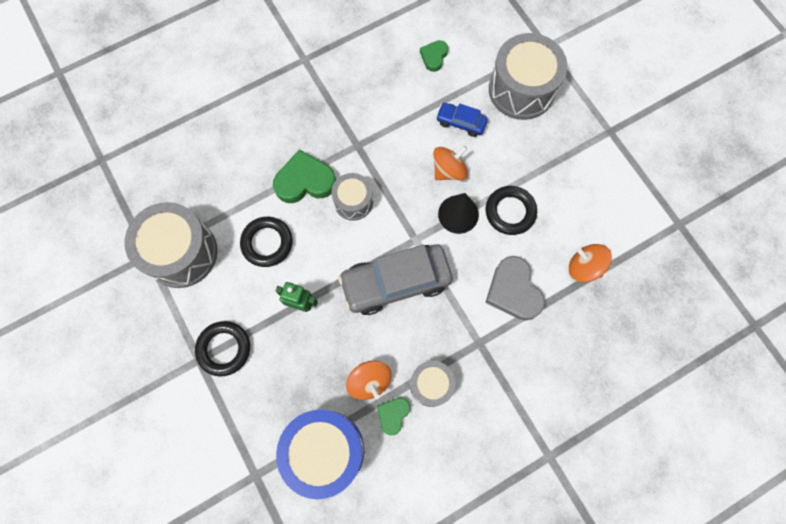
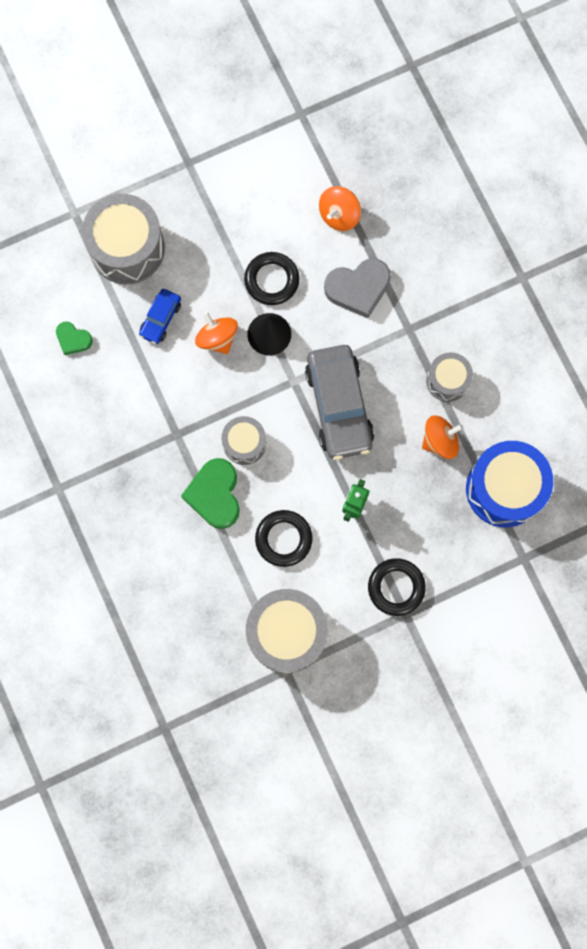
camera: 85 degrees left, 5 degrees up
(393, 415) = (474, 420): green heart -> none

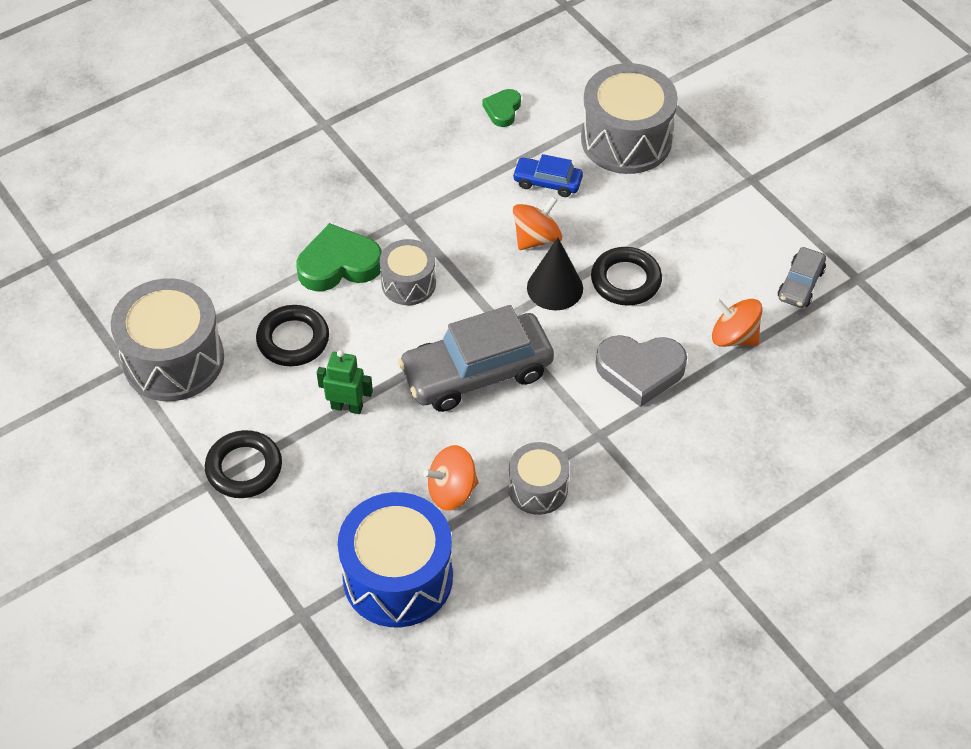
camera: 80 degrees right, 25 degrees down
(299, 155) = (800, 284): none -> grey car
(358, 288) = (640, 371): grey heart -> grey heart turned 60 degrees counterclockwise
(440, 441) = (452, 491): orange spinning top -> orange spinning top turned 105 degrees clockwise

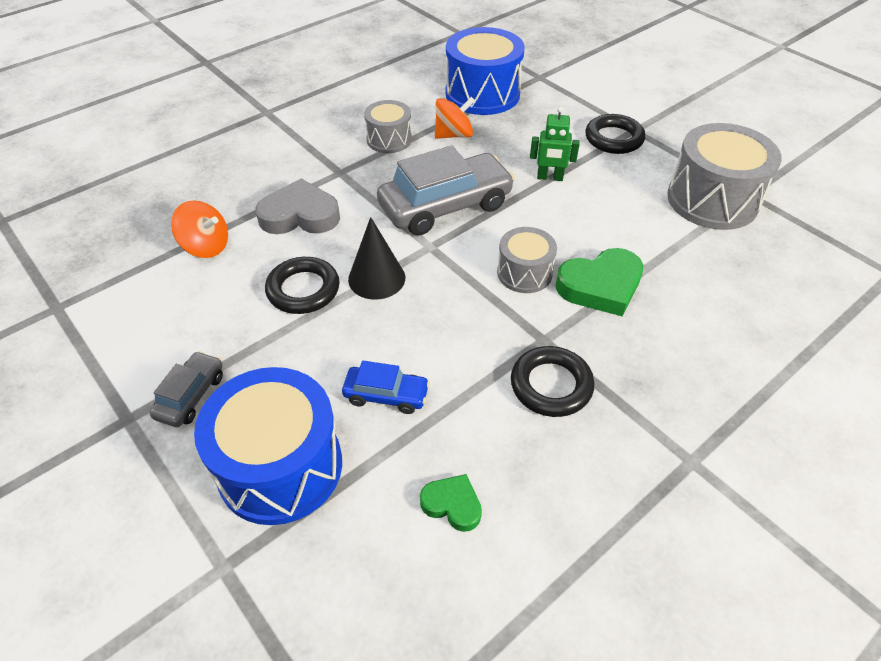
camera: 175 degrees right, 5 degrees down
(293, 340) = (616, 220): black ring -> black ring (551, 385)
(502, 110) = (452, 504): green heart -> green heart turned 75 degrees counterclockwise
(536, 238) = (397, 326): orange spinning top -> none
(626, 140) = (280, 466): grey drum -> blue drum
(800, 284) = (120, 297): grey car -> grey car (191, 396)

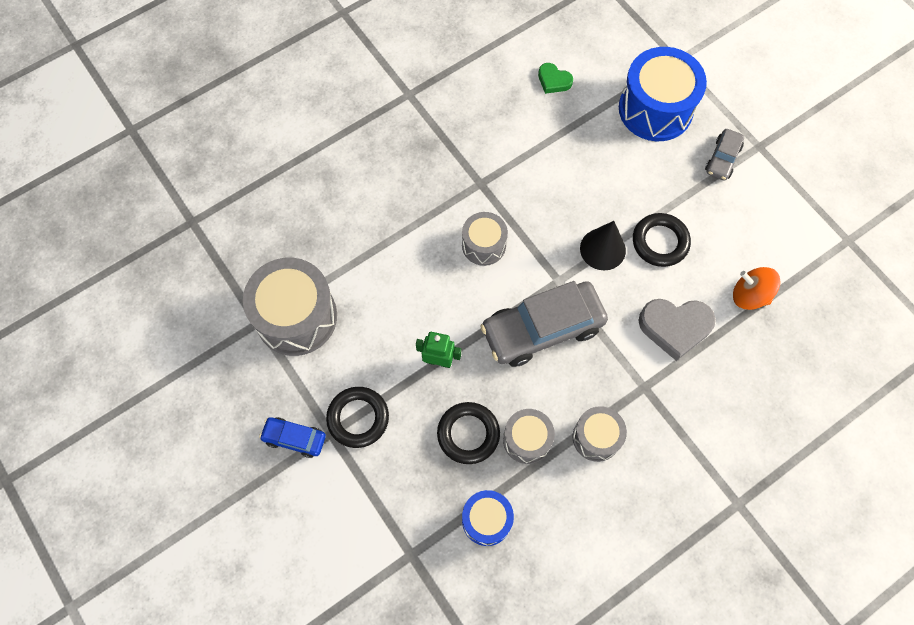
camera: 175 degrees left, 20 degrees up
(386, 395) = (592, 149): blue car -> blue car (294, 438)
(453, 135) = (527, 440): orange spinning top -> grey drum
(482, 94) = (486, 520): blue drum -> blue drum, size x0.56
(551, 385) = (482, 148): black ring -> black ring (468, 434)
(600, 286) = (426, 227): green heart -> none

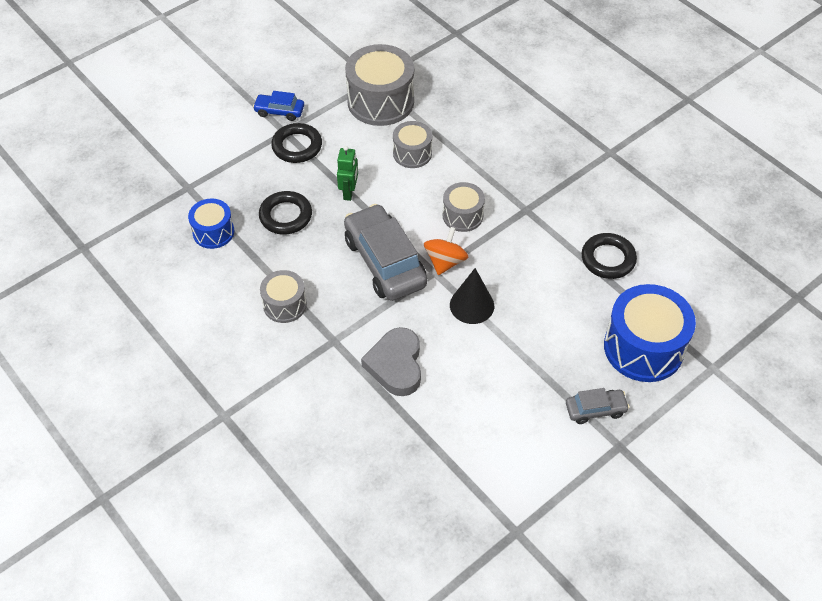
camera: 85 degrees right, 15 degrees down
(294, 438) = (279, 111): blue car -> blue car turned 90 degrees counterclockwise
(527, 440) = (281, 255): grey drum -> grey drum (412, 153)
(553, 81) = (655, 260): green heart -> none
(660, 242) = (486, 352): black ring -> black ring (608, 259)
(722, 159) = (595, 409): grey car -> grey car turned 150 degrees clockwise
(749, 295) = (437, 431): orange spinning top -> orange spinning top (445, 262)

